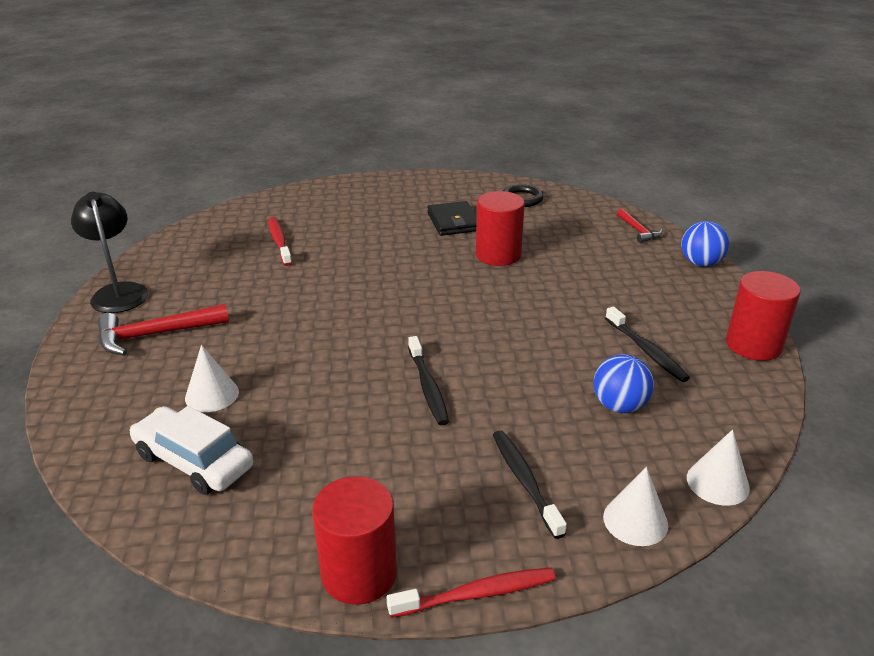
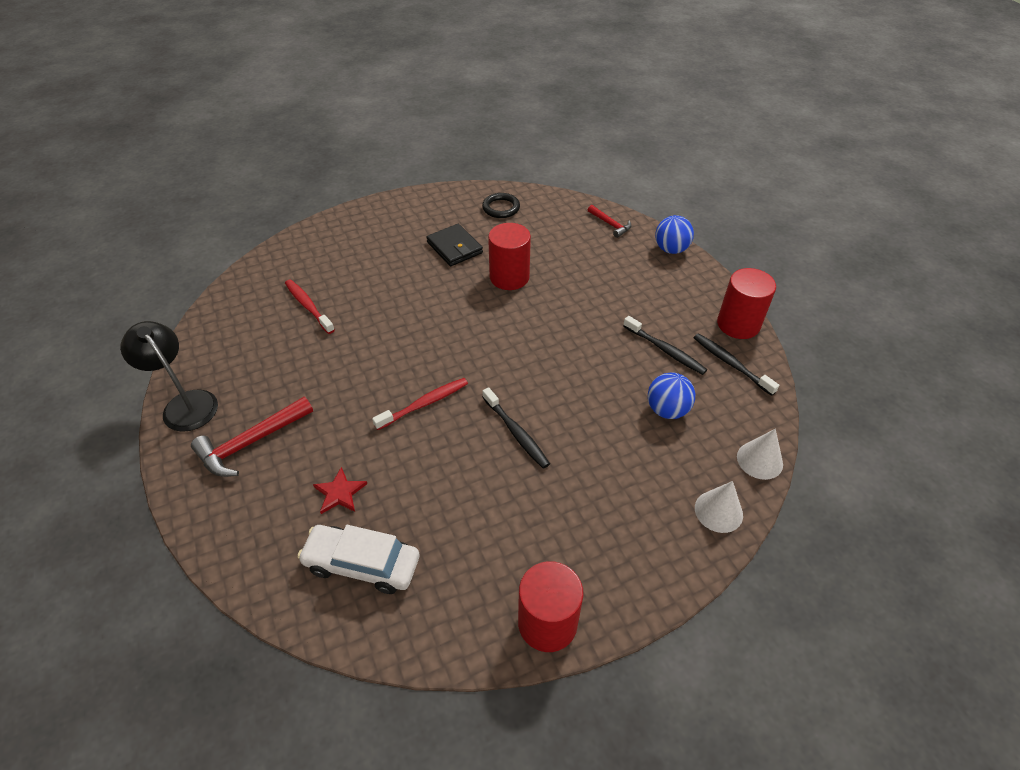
camera: 20 degrees left, 15 degrees up
(212, 395) = (340, 493): white cone -> red star
(477, 594) = (638, 610): red toothbrush -> red toothbrush (424, 404)
(524, 481) = (629, 501): black toothbrush -> black toothbrush (730, 364)

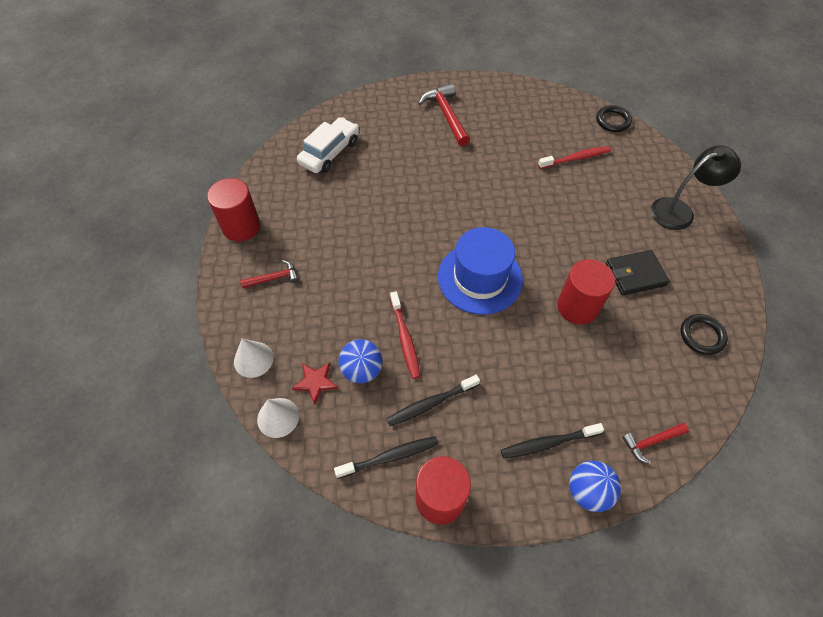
camera: 110 degrees right, 10 degrees up
(185, 403) = (494, 89): black lamp -> black lamp (679, 211)
(236, 286) = (613, 121): none -> black ring
(340, 493) = (385, 150): red star -> red star (315, 382)
(424, 404) = (441, 207): red toothbrush -> red toothbrush (405, 339)
(510, 348) = (480, 278): none -> blue hat
(516, 433) = (389, 255): black toothbrush -> black toothbrush (548, 443)
(607, 539) = (274, 278): none -> red hammer

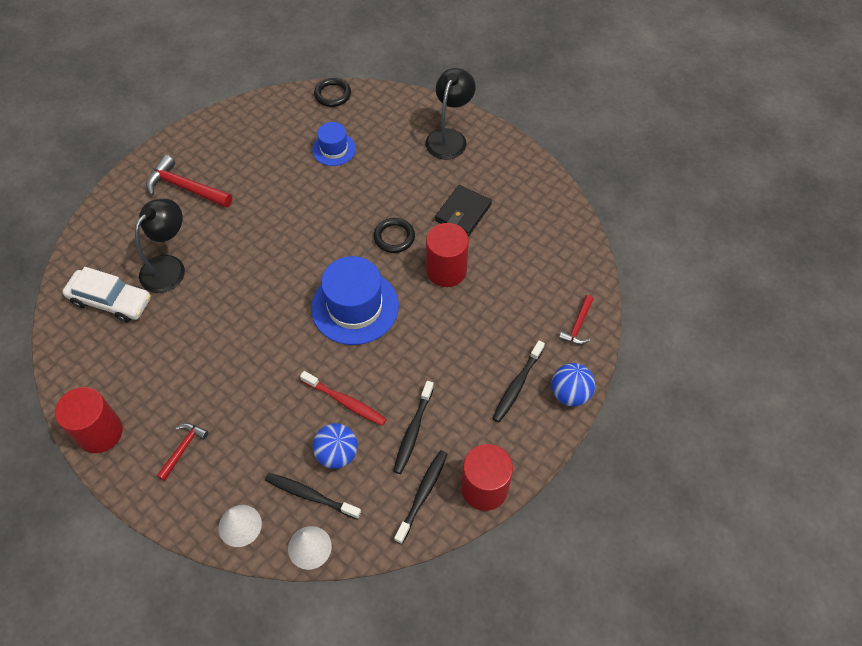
camera: 45 degrees left, 0 degrees up
(315, 382) = (310, 495): red star -> black toothbrush
(330, 152) = (111, 301): white car -> white car turned 120 degrees clockwise
(385, 157) = (169, 267): none -> black lamp
(575, 158) = (334, 149): red toothbrush -> blue hat
(702, 336) = (545, 223): black ring -> black ring (394, 237)

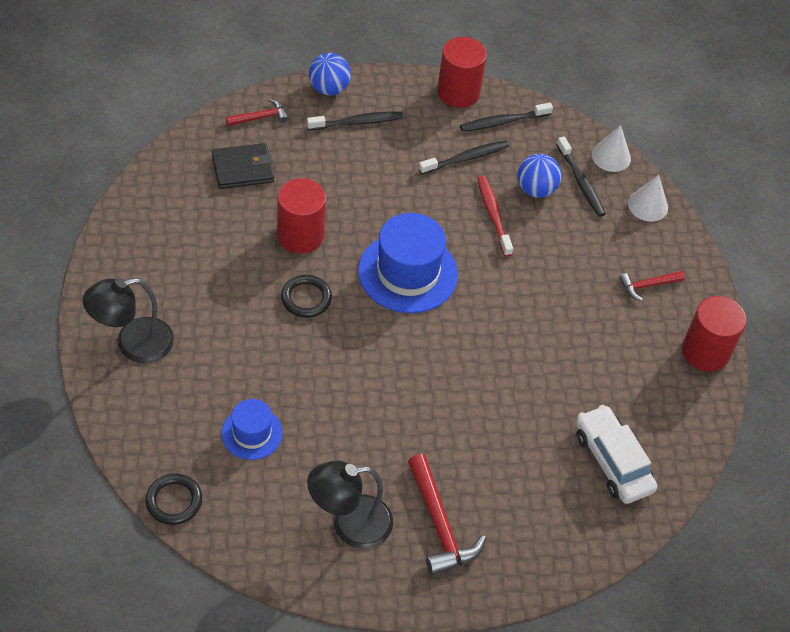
camera: 140 degrees left, 5 degrees down
(169, 267) = (531, 449): black lamp -> black lamp (349, 524)
(463, 213) = (222, 266): black wallet -> black wallet (243, 169)

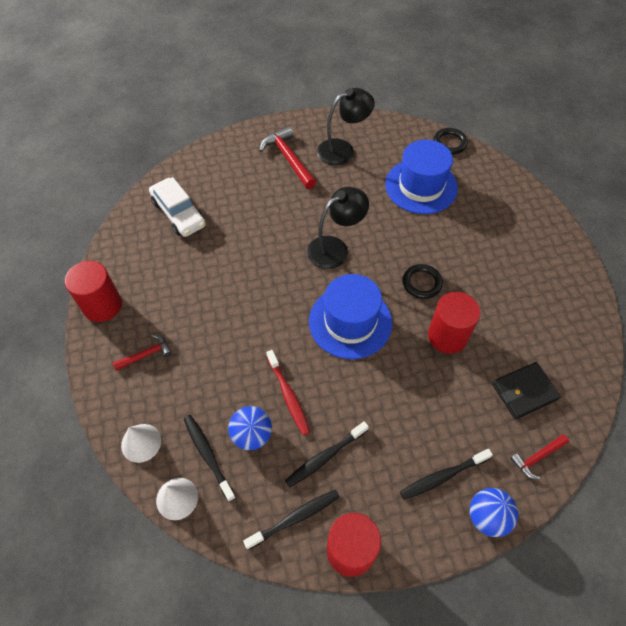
camera: 175 degrees right, 5 degrees up
(133, 344) = (526, 225): black lamp -> black lamp (335, 248)
(252, 433) = (421, 186): blue hat -> blue hat, size x1.79

